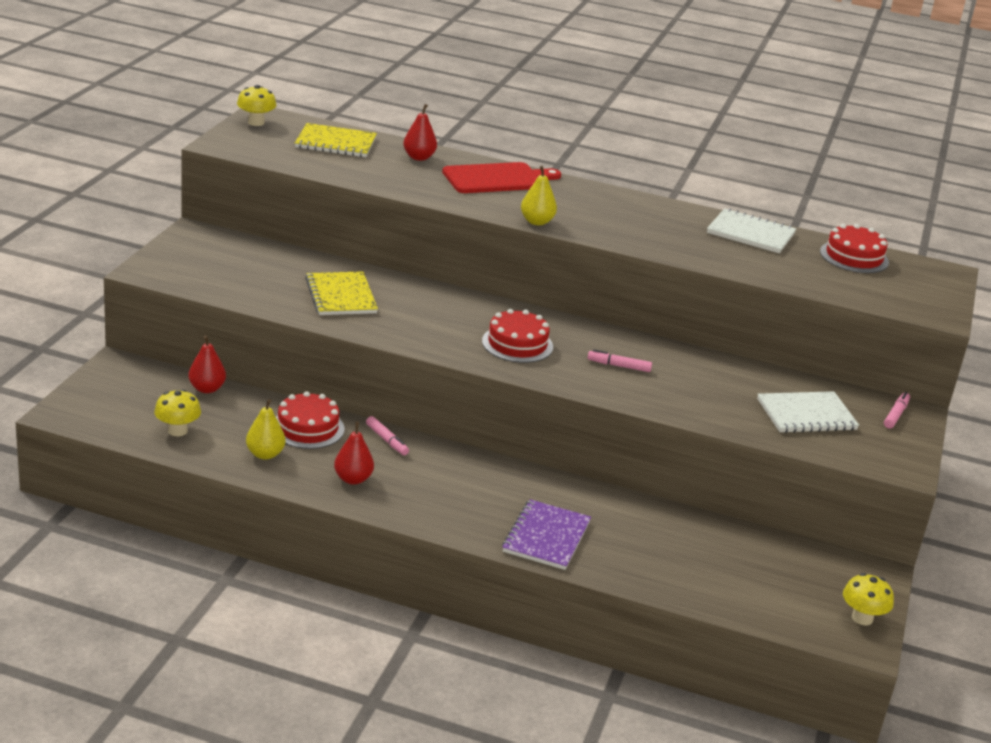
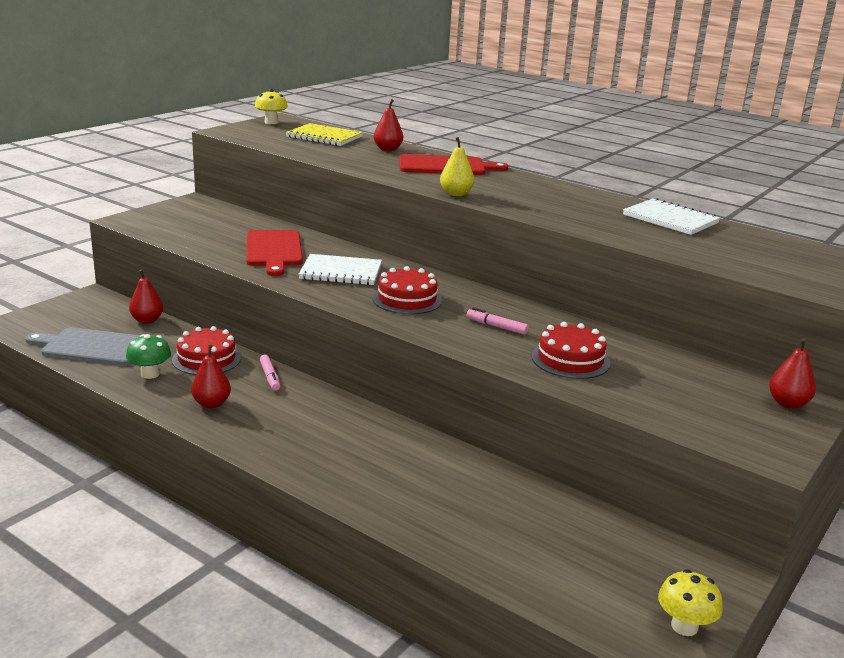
camera: 20 degrees right, 5 degrees down
(177, 431) = (92, 347): yellow mushroom -> grey cutting board
(265, 454) = (150, 374): yellow pear -> green mushroom
(341, 296) = (274, 250): yellow notebook -> red cutting board
(546, 537) = (362, 481): purple notebook -> none
(806, 415) = (678, 391): white notebook -> white notebook (341, 272)
(854, 257) = (775, 245): red cake -> red cake (570, 360)
(895, 415) = (788, 403): pink marker -> red pear

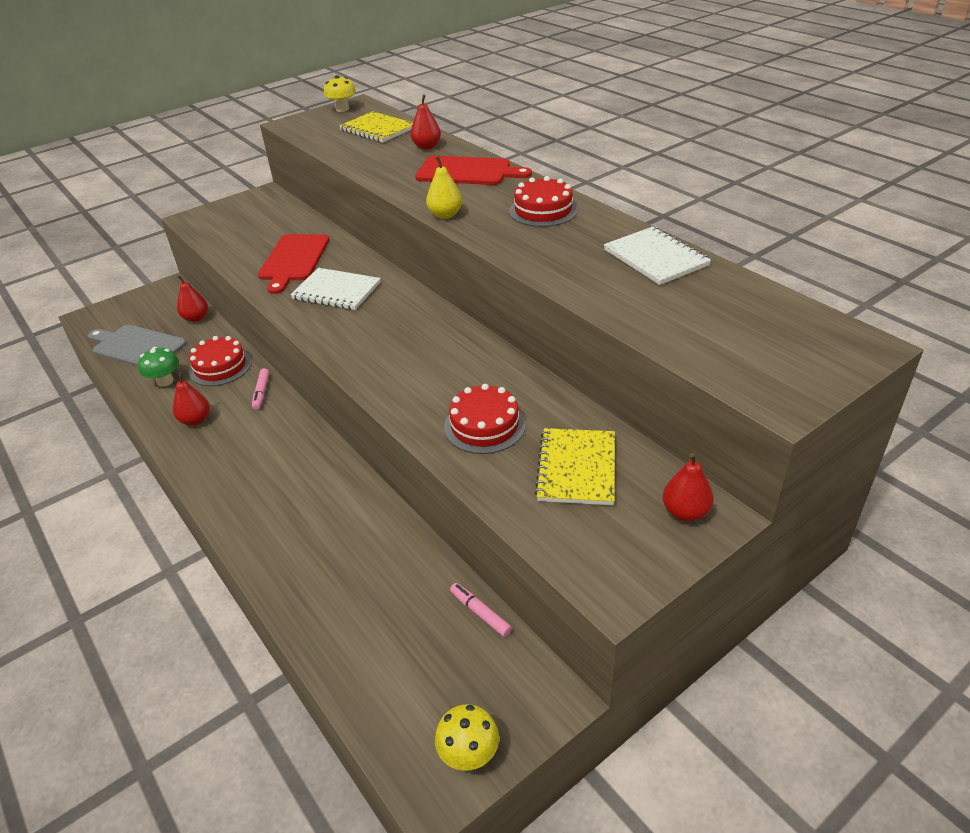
camera: 20 degrees right, 15 degrees up
(407, 299) = (375, 331): red cake -> red cake (543, 210)
(496, 327) = (439, 373): pink marker -> pink marker (480, 613)
(675, 382) = (576, 468): none -> yellow notebook

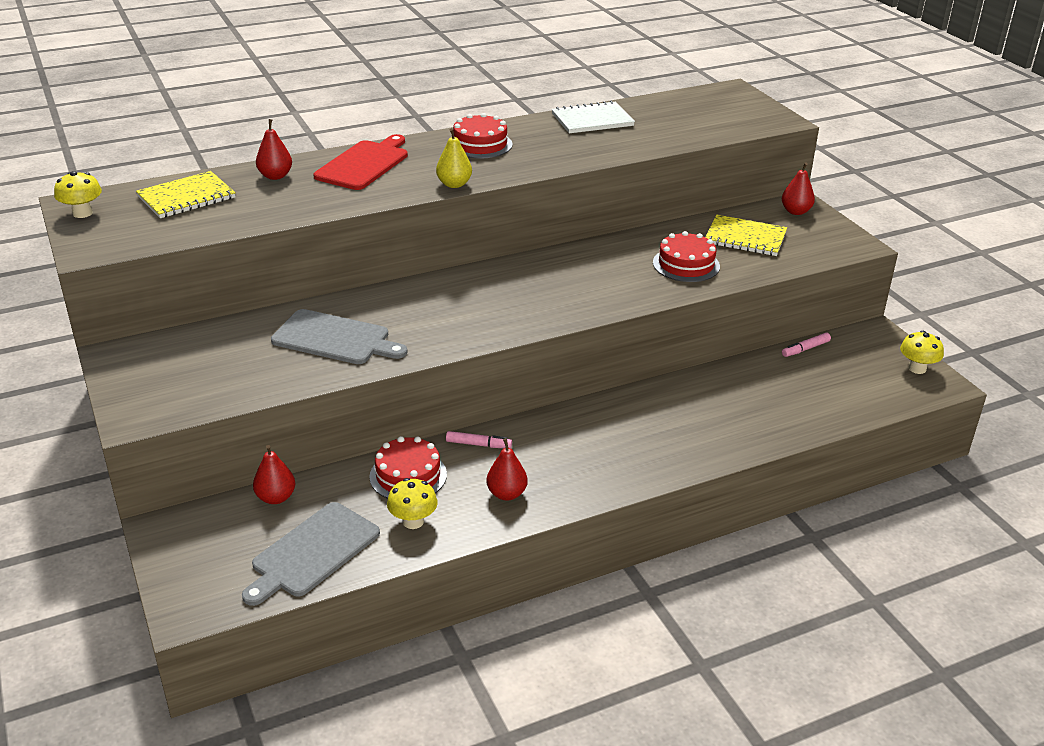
camera: 80 degrees left, 5 degrees down
(165, 381) = (413, 521): green mushroom -> yellow mushroom
(294, 260) = (335, 338): red cutting board -> grey cutting board
(336, 291) = (428, 315): white notebook -> none

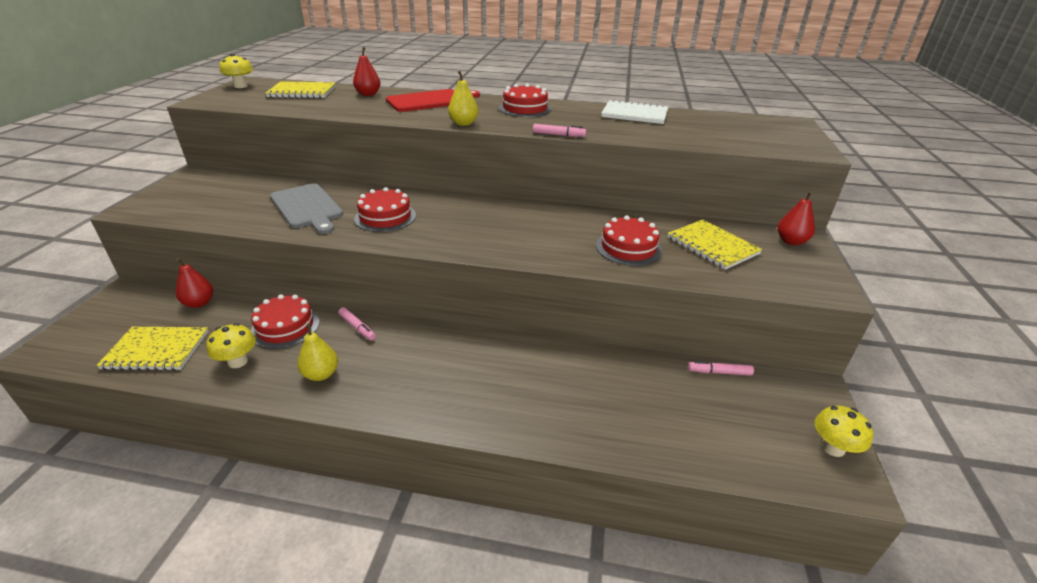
camera: 35 degrees right, 0 degrees up
(312, 552) = (156, 350): grey cutting board -> yellow notebook
(434, 317) = (385, 217): none -> red cake
(506, 494) = (321, 374): red pear -> yellow pear
(563, 169) = (558, 135): none -> pink marker

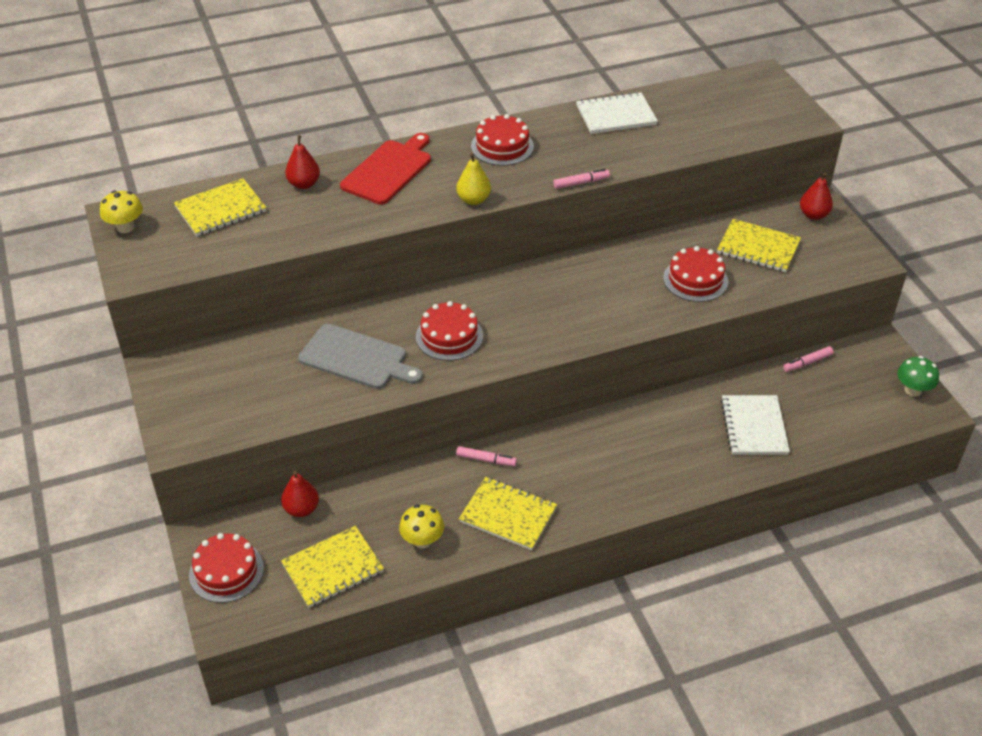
camera: 30 degrees left, 10 degrees up
(285, 327) = (420, 491): red cake -> red cake (226, 571)
(321, 374) = (508, 515): yellow pear -> yellow notebook
(615, 404) = (754, 427): none -> white notebook
(833, 448) = (913, 390): yellow mushroom -> green mushroom

